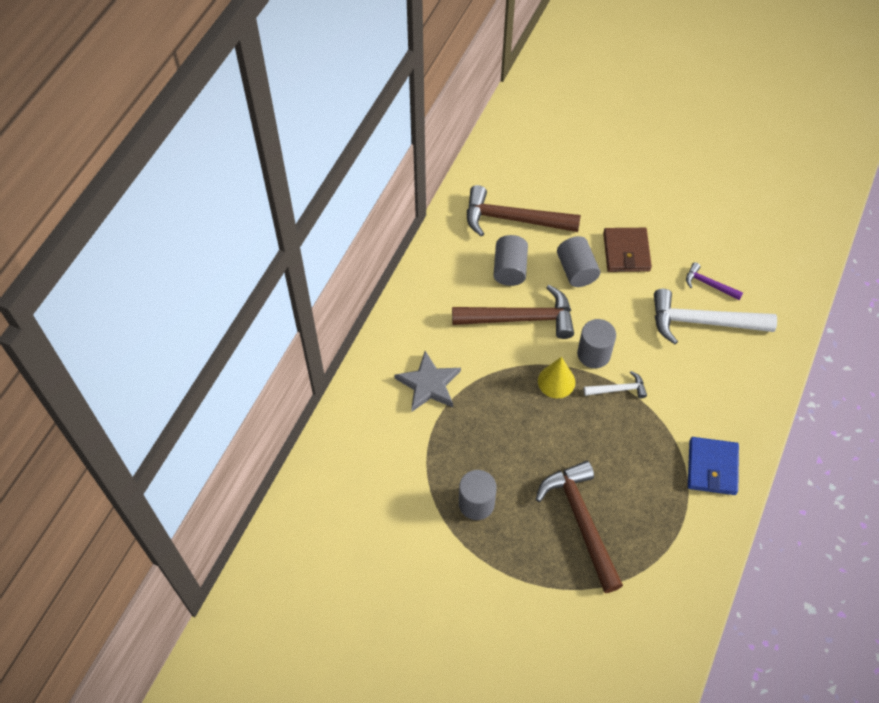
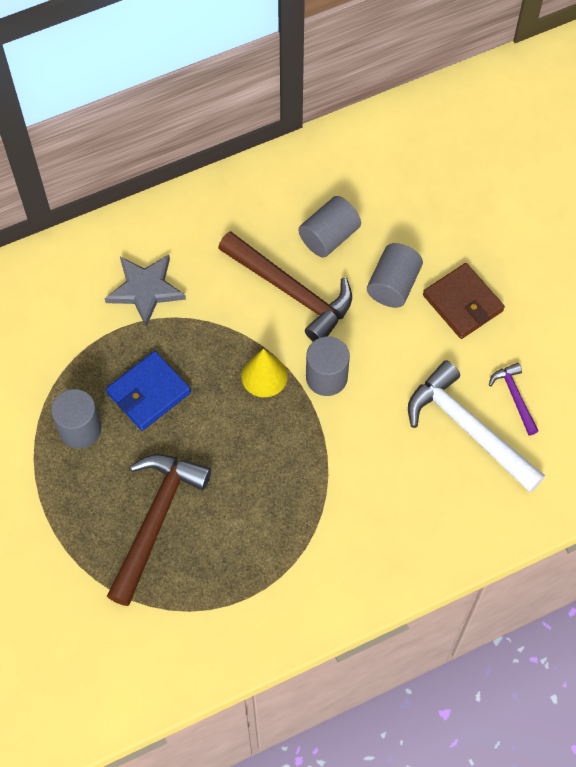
camera: 40 degrees right, 5 degrees up
(513, 219) = (382, 191): brown hammer -> none
(618, 389) = (315, 428): white hammer -> none
(626, 252) = (463, 303): brown wallet -> brown wallet turned 75 degrees counterclockwise
(712, 467) = (329, 571): blue wallet -> blue wallet (148, 393)

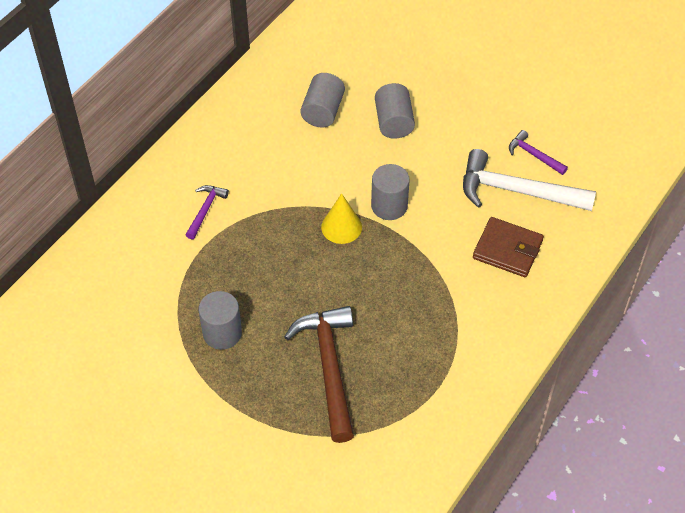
camera: 30 degrees left, 10 degrees down
(145, 289) = (205, 210): grey star -> purple hammer
(148, 393) = (259, 281): blue wallet -> none
(291, 291) = (320, 160): brown hammer -> none
(463, 303) = (452, 111): brown wallet -> brown wallet (507, 249)

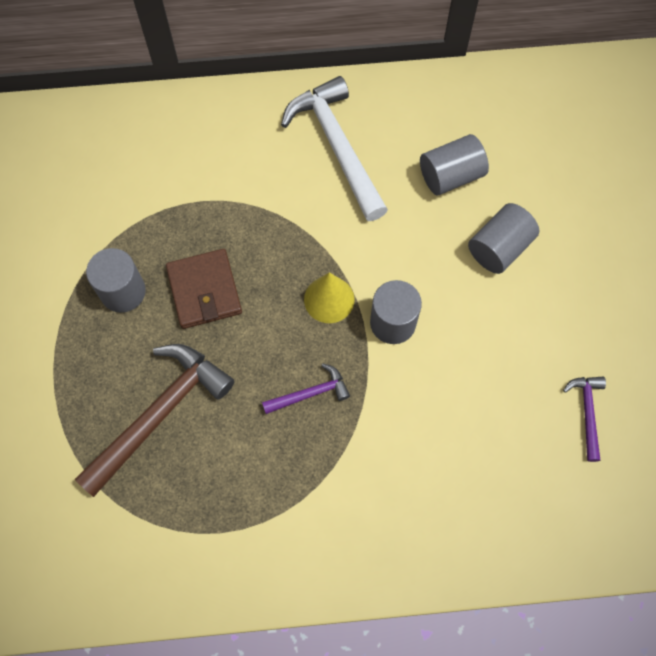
camera: 50 degrees right, 15 degrees up
(205, 210) = (244, 170): purple hammer -> purple hammer (310, 393)
(507, 249) = (441, 476): brown wallet -> brown wallet (204, 290)
(517, 191) = (524, 431): white hammer -> white hammer (337, 147)

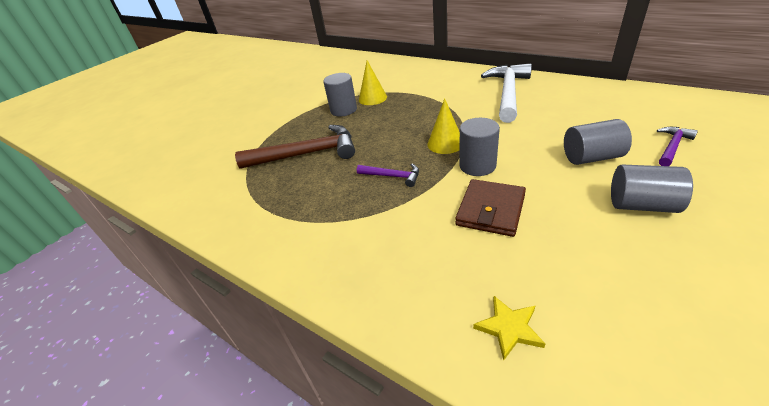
camera: 45 degrees right, 30 degrees down
(144, 241) = (372, 98): none -> yellow cone
(204, 290) = (381, 120): brown wallet -> brown wallet (490, 210)
(451, 175) = (577, 119): grey cylinder -> grey cylinder (641, 205)
(540, 514) = (509, 328): none -> yellow star
(587, 413) = (614, 278): purple hammer -> purple hammer (672, 147)

